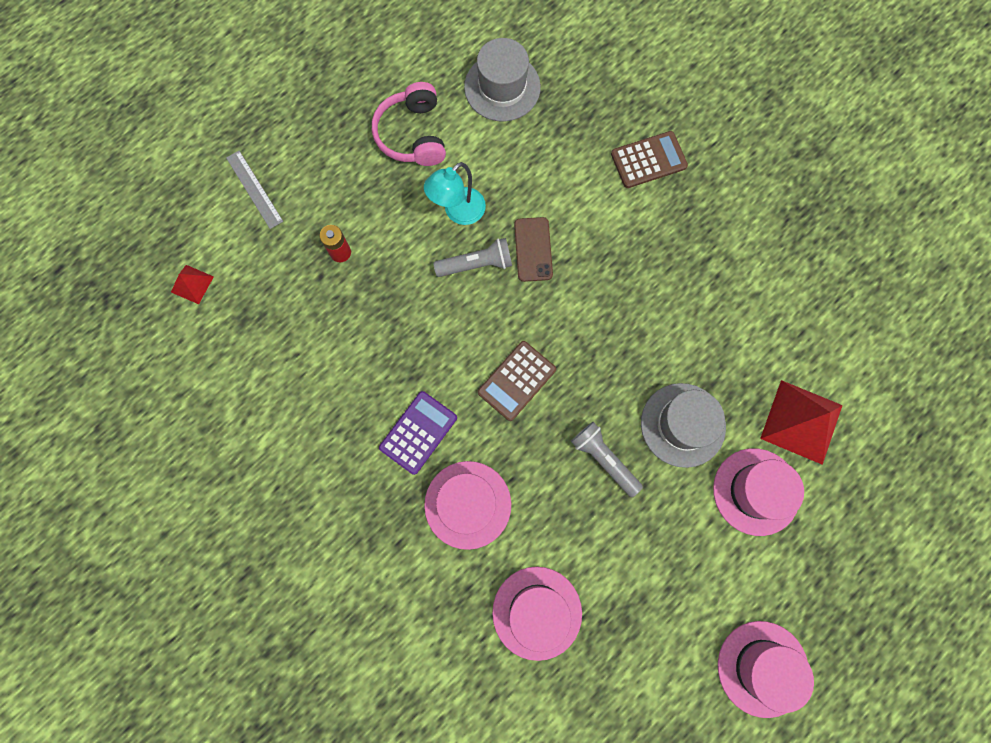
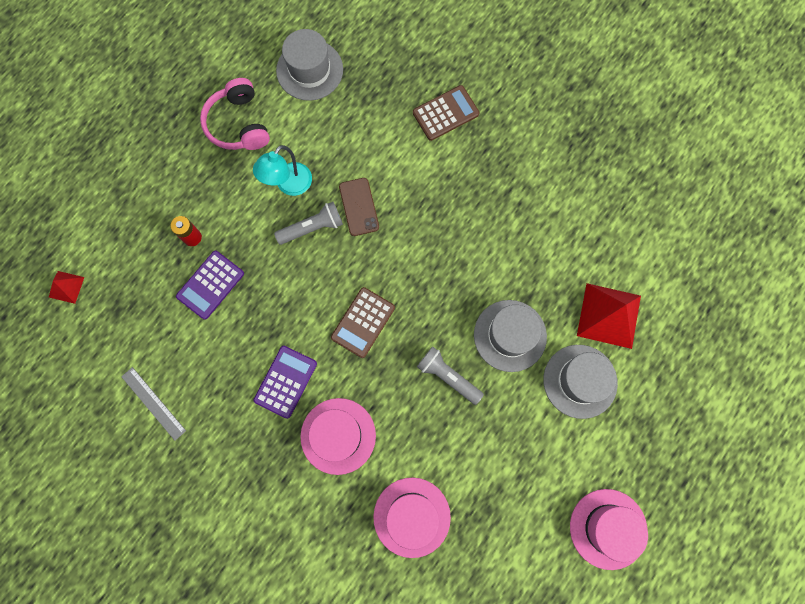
camera: 10 degrees left, 0 degrees up
(254, 189) = (107, 194): grey ruler -> grey ruler (153, 403)
(352, 309) = (210, 285): none -> purple calculator
(756, 491) = (580, 381): pink hat -> grey hat

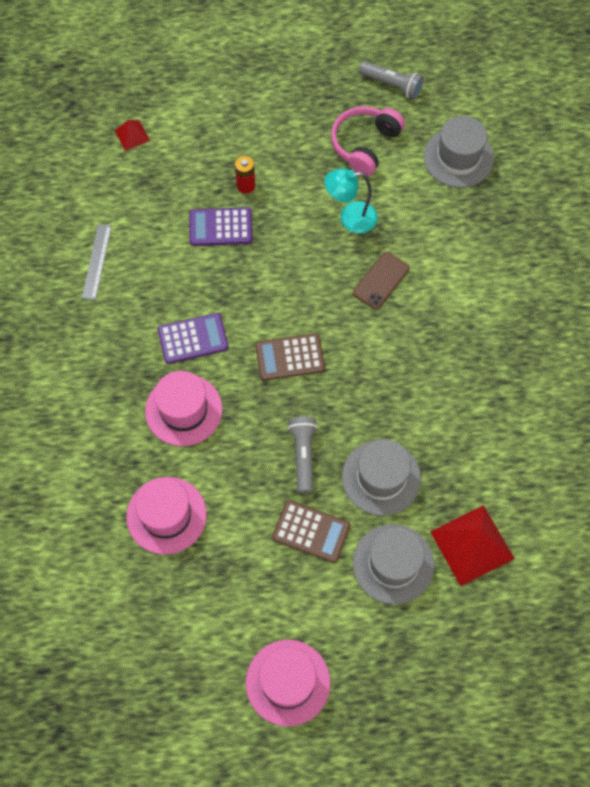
camera: 50 degrees right, 10 degrees down
(312, 228) = (332, 261): grey flashlight -> grey flashlight (392, 85)
(445, 113) = (522, 282): brown calculator -> brown calculator (311, 531)

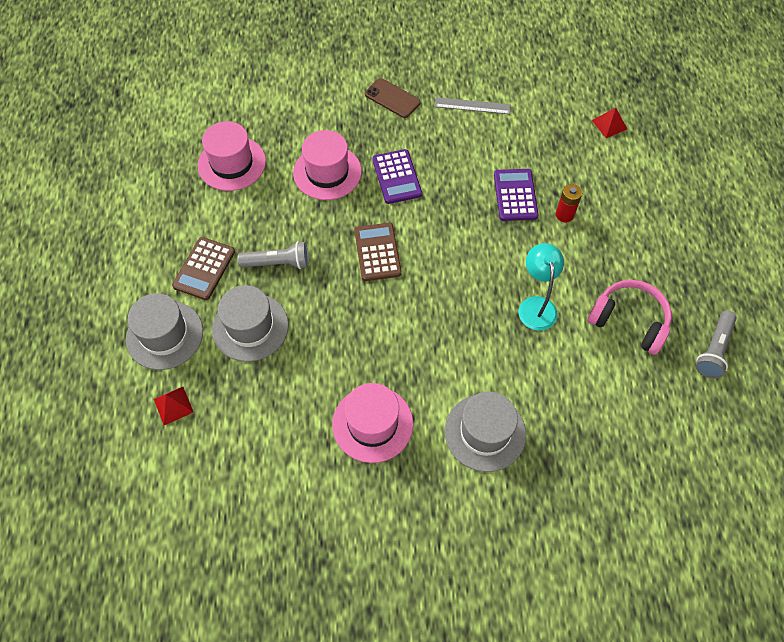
camera: 90 degrees right, 5 degrees down
(288, 682) = (74, 251): pink hat -> pink hat (372, 424)
(381, 281) = (463, 332): brown phone -> brown phone (392, 98)
(458, 157) = (626, 416): grey hat -> grey hat (485, 432)
(472, 545) = (173, 405): red pyramid -> red pyramid, size x0.51

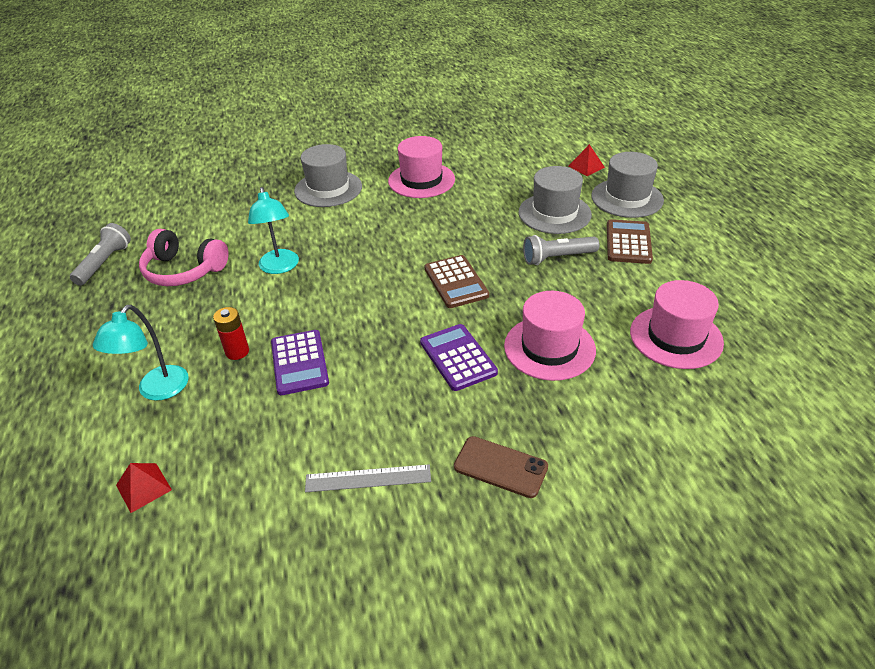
camera: 170 degrees right, 20 degrees down
(619, 191) = (157, 391): none -> turquoise lamp

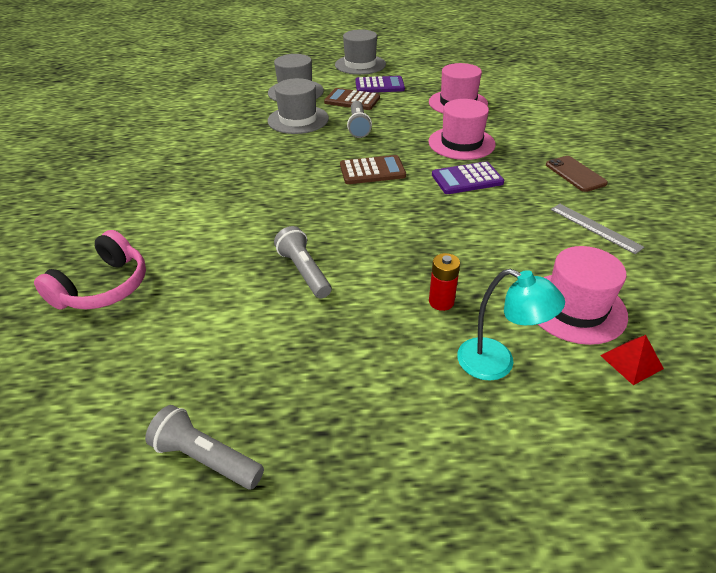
camera: 80 degrees left, 0 degrees up
(184, 270) = (272, 356): pink headphones -> pink headphones (104, 287)
(280, 267) = (304, 271): turquoise lamp -> grey flashlight
(299, 363) = (463, 259): purple calculator -> purple calculator (379, 86)
(328, 189) = (163, 233): grey hat -> grey hat (360, 65)
(368, 478) = (595, 228): grey ruler -> grey ruler turned 45 degrees counterclockwise
(421, 180) = (195, 173): pink hat -> pink hat (575, 308)
(500, 467) = (575, 174): brown phone -> brown phone turned 60 degrees counterclockwise
(586, 166) = (239, 99): red pyramid -> none

